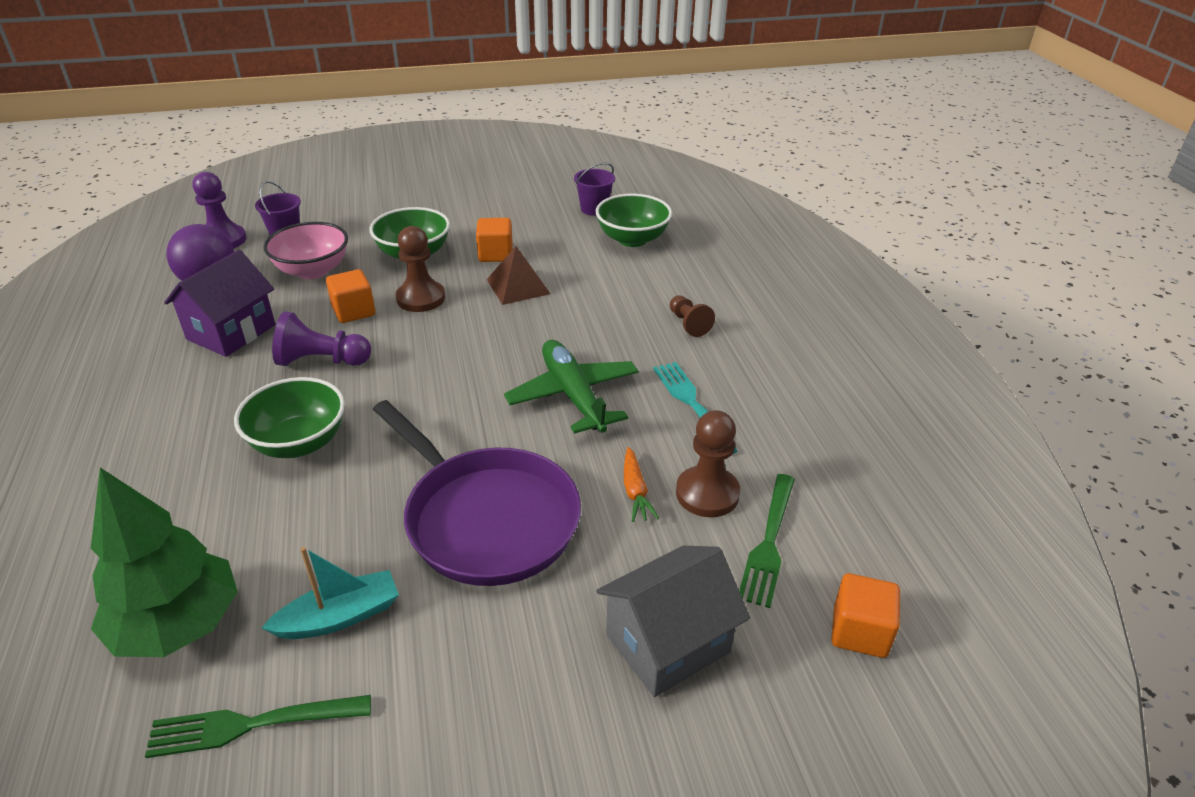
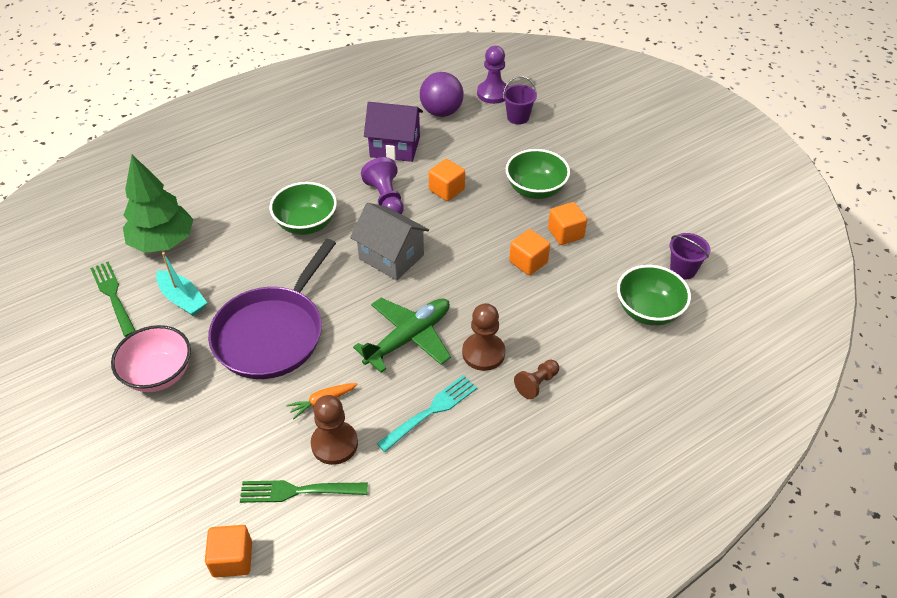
camera: 70 degrees right, 10 degrees up
(312, 270) = (483, 150): pink bowl -> pink bowl (159, 374)
(420, 298) = (481, 216): brown pawn -> brown pawn (483, 353)
(518, 286) = (528, 262): brown pyramid -> orange cube
(668, 643) = (198, 453): grey house -> grey house (391, 257)

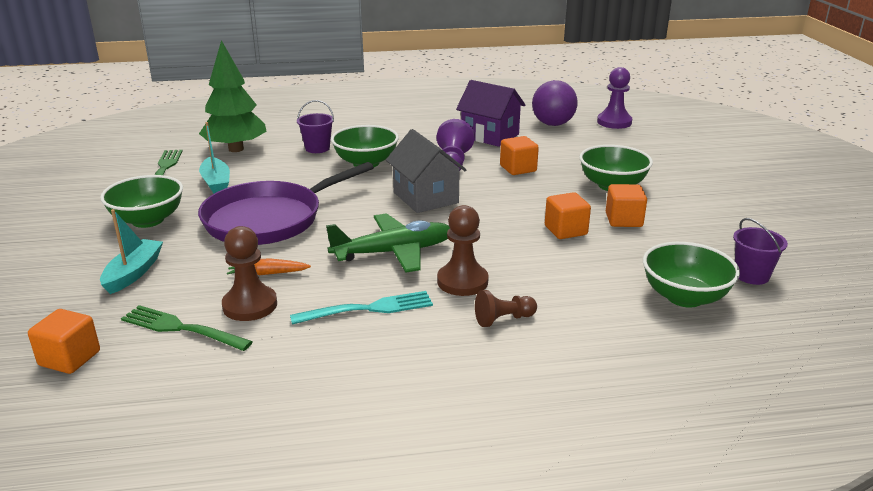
camera: 25 degrees right, 20 degrees down
(159, 374) = (148, 220): pink bowl -> green bowl
(203, 445) = (133, 273): none -> turquoise boat
(518, 117) = (629, 139): purple bucket -> purple bucket (317, 148)

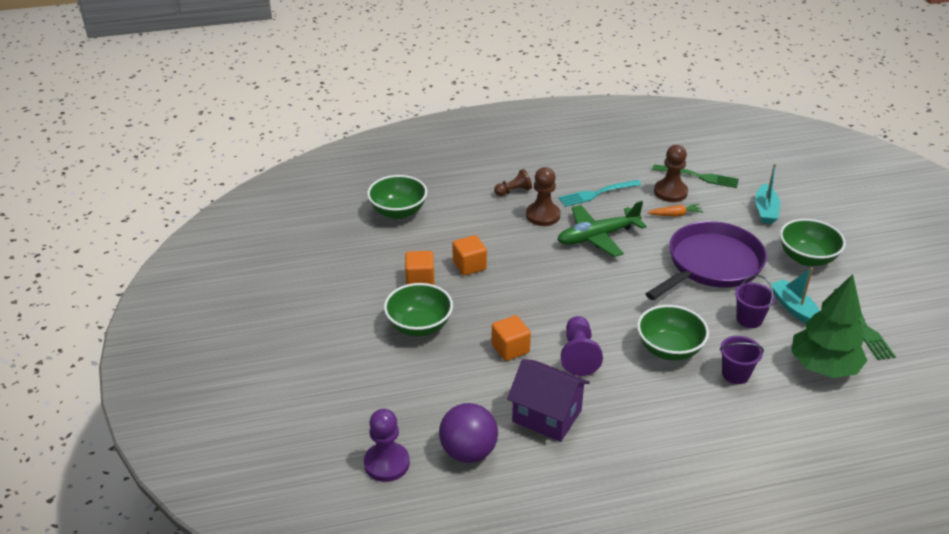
camera: 175 degrees right, 10 degrees up
(69, 358) = (742, 158): orange cube -> none
(425, 197) = (591, 298): grey house -> none
(751, 275) = (345, 230): purple bucket -> purple bucket (749, 319)

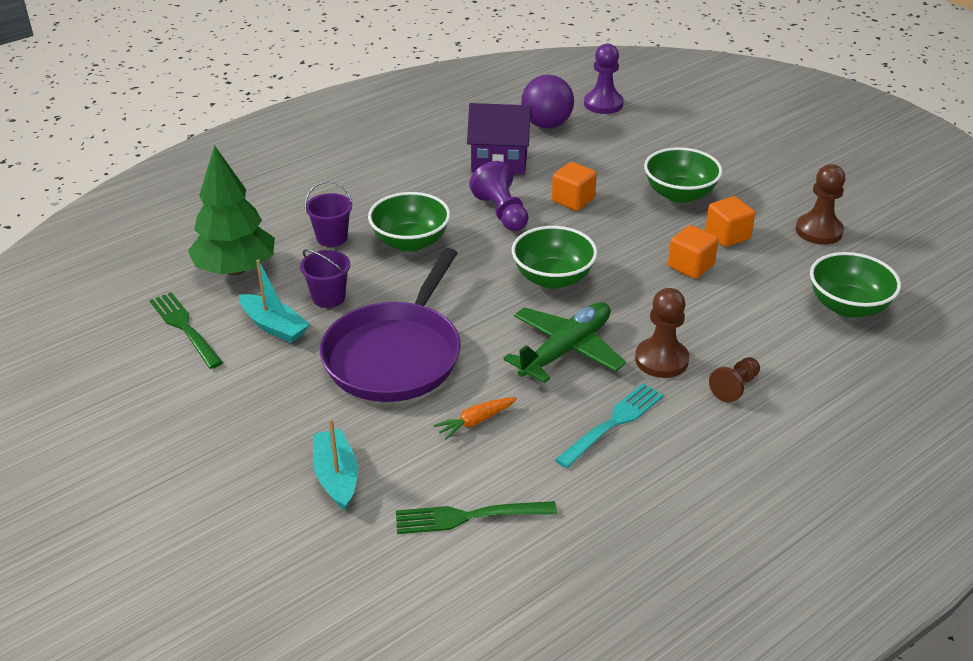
camera: 155 degrees right, 0 degrees up
(670, 192) = (502, 464): brown pawn -> brown pawn (818, 231)
(806, 258) = (262, 405): green bowl -> green bowl (553, 278)

